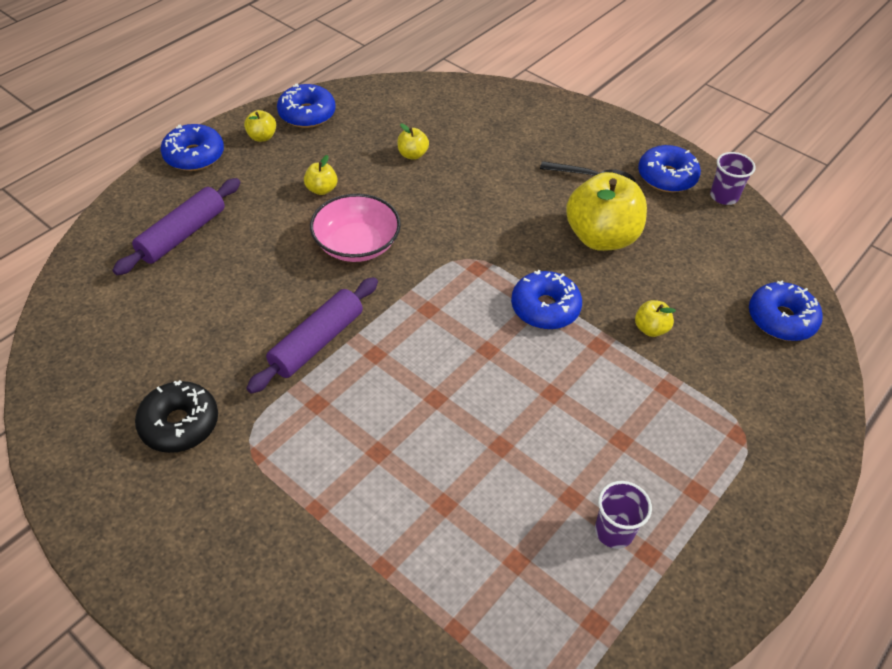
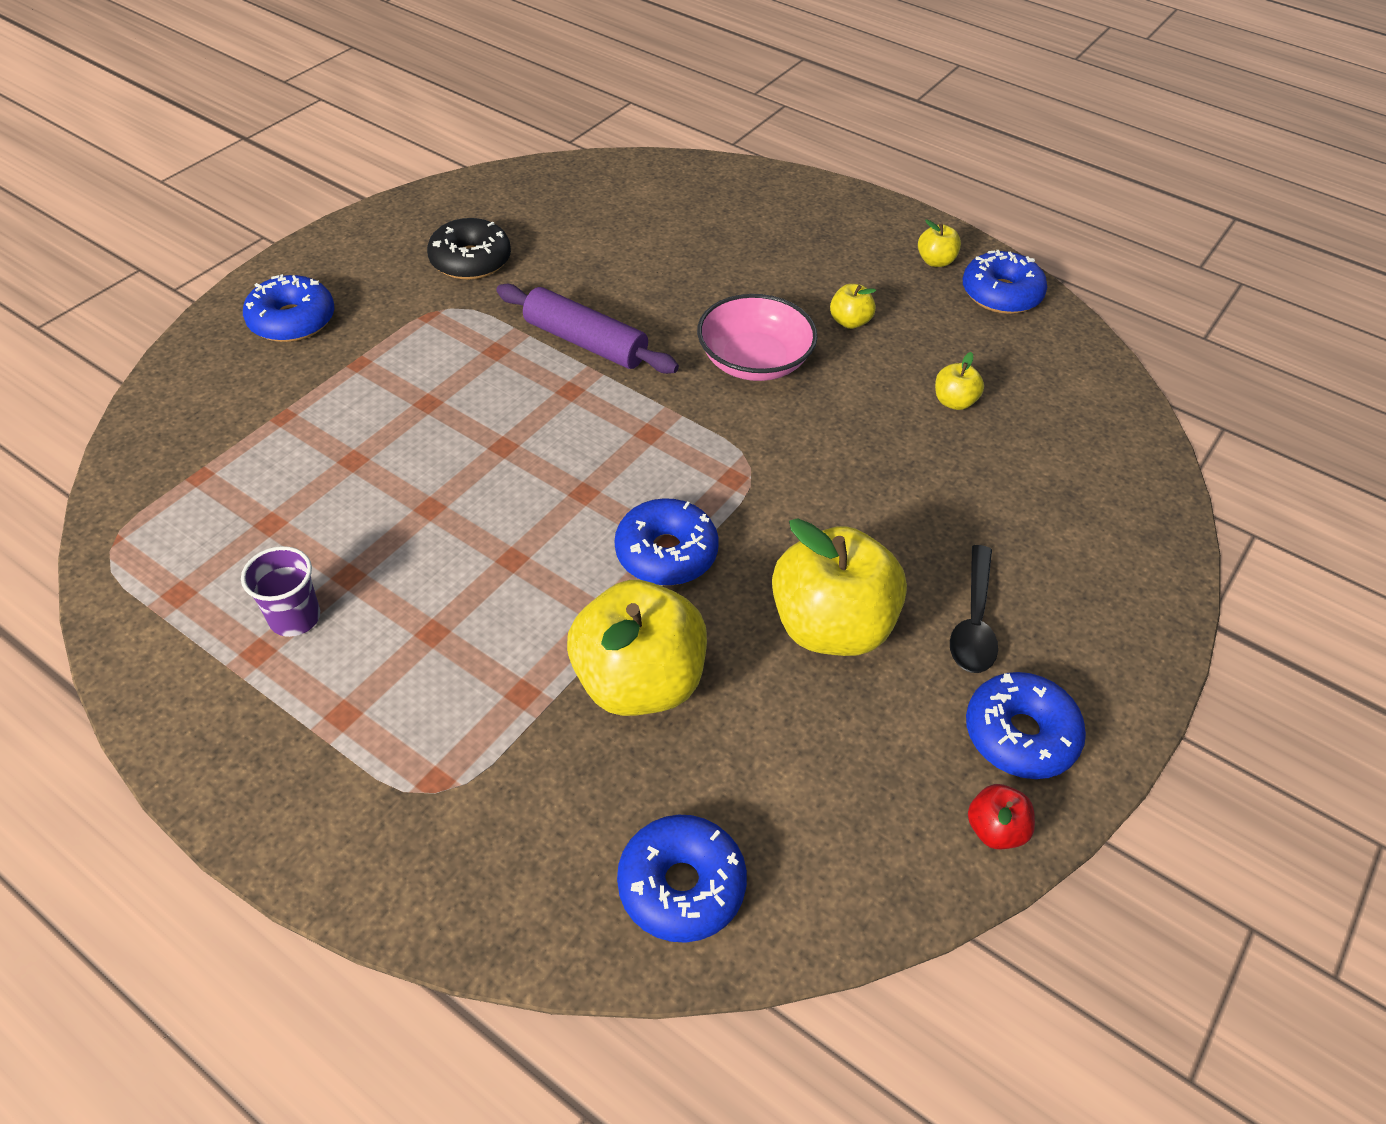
camera: 85 degrees right, 0 degrees up
(182, 234) = (739, 225): purple rolling pin -> none
(194, 156) = (878, 214): blue donut -> blue donut (292, 321)
(650, 329) = (639, 681): yellow apple -> yellow apple, size x2.28
(724, 196) = (995, 829): purple cup -> red apple

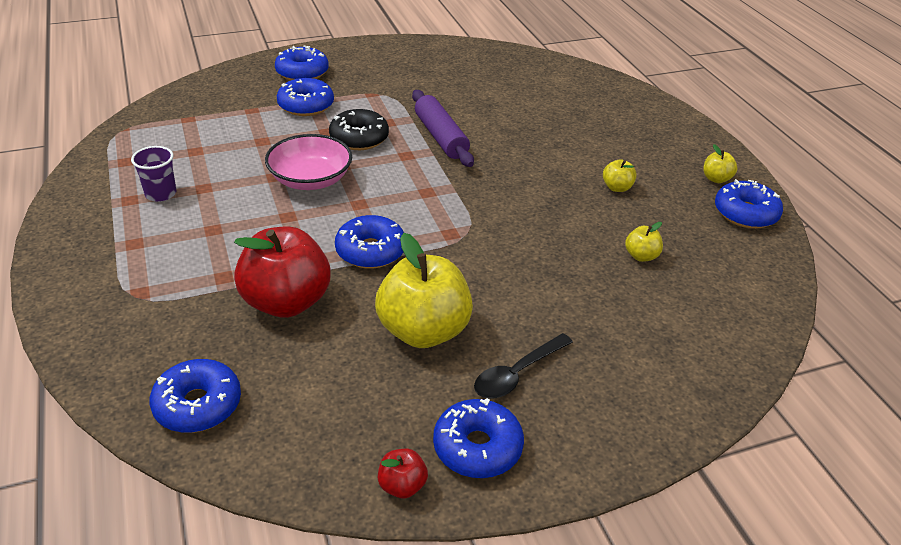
camera: 35 degrees right, 10 degrees down
(355, 373) = (306, 105): none -> blue donut
(470, 261) = (421, 78): black donut -> black donut (359, 138)
(639, 681) = (286, 302): yellow apple -> red apple
(754, 361) = (531, 183): pink bowl -> pink bowl (310, 179)

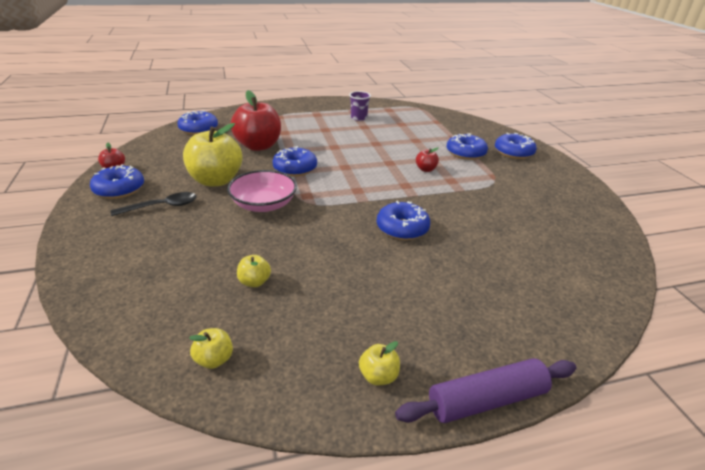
camera: 95 degrees right, 5 degrees down
(310, 179) = (373, 153): pink bowl -> pink bowl (264, 204)
(359, 138) = (425, 169): black donut -> red apple
(441, 137) = (435, 201): purple rolling pin -> purple rolling pin (486, 400)
(517, 374) = (162, 206): black spoon -> black spoon turned 105 degrees clockwise
(617, 187) = (361, 287): yellow apple -> yellow apple (214, 359)
(745, 213) = (304, 384): blue donut -> blue donut (402, 228)

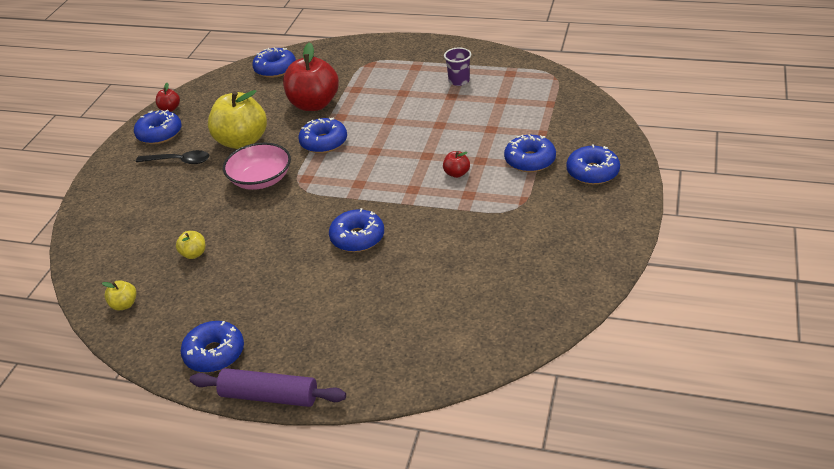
camera: 35 degrees right, 5 degrees up
(378, 376) = (214, 353): yellow apple -> blue donut

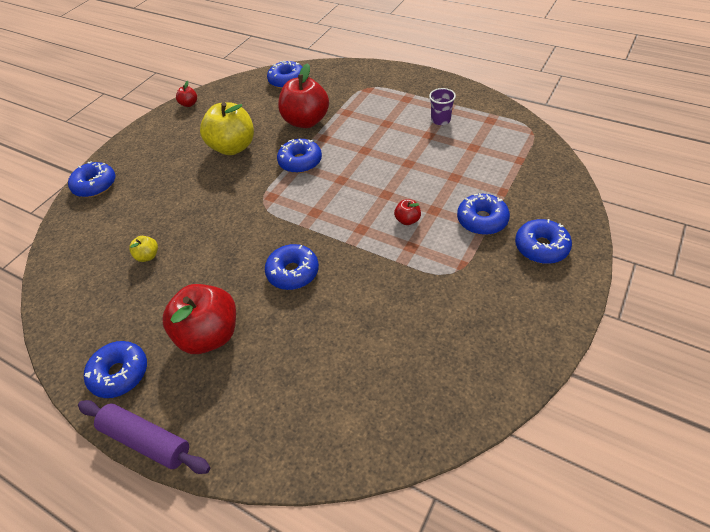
camera: 15 degrees right, 10 degrees up
(124, 305) = (70, 297): yellow apple -> none
(159, 134) = (171, 127): blue donut -> blue donut (95, 185)
(179, 161) = (175, 157): black spoon -> none
(260, 179) = (233, 189): pink bowl -> none
(294, 304) = (209, 335): none -> red apple

